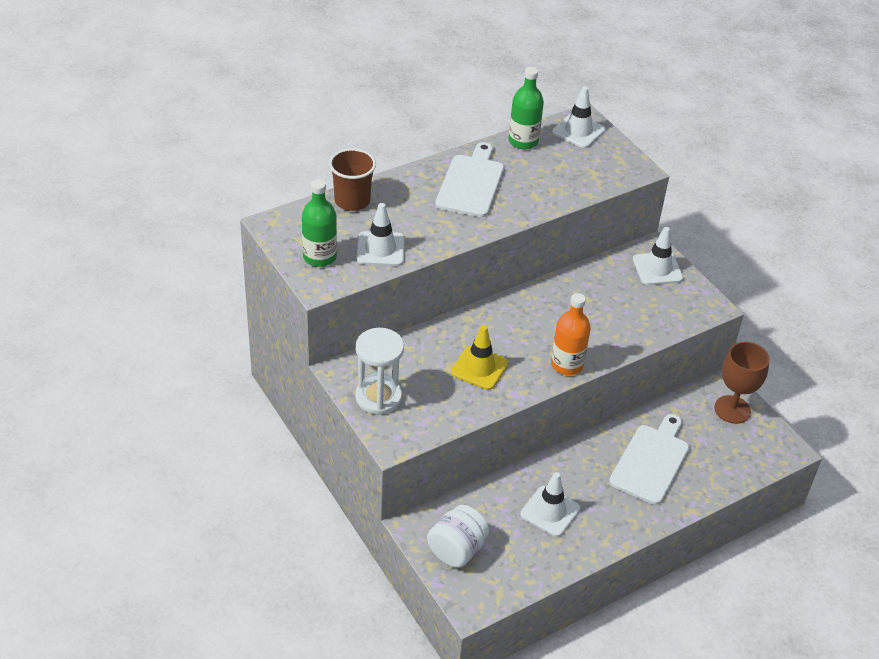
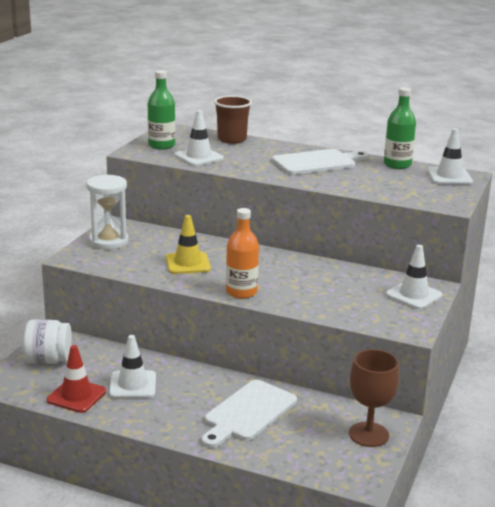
camera: 55 degrees right, 20 degrees down
(538, 559) = (76, 396): none -> red traffic cone
(651, 461) = (248, 413): white cutting board -> white cutting board turned 135 degrees clockwise

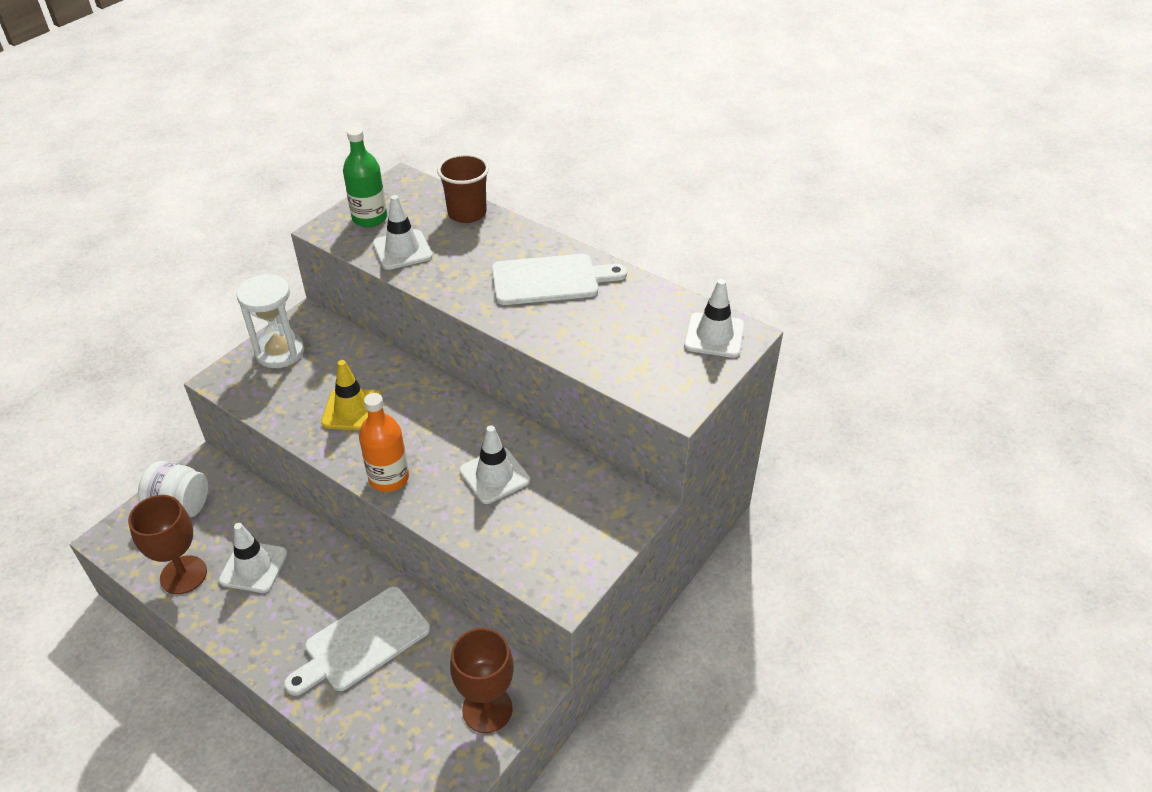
camera: 15 degrees right, 20 degrees up
(76, 396) = (183, 575): red traffic cone -> brown goblet
(397, 165) = (657, 298): green bottle -> none
(413, 295) = (604, 519): white traffic cone -> white traffic cone (494, 475)

